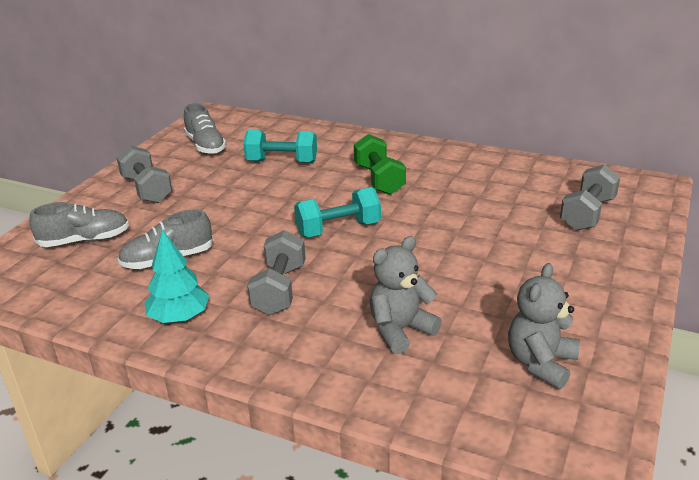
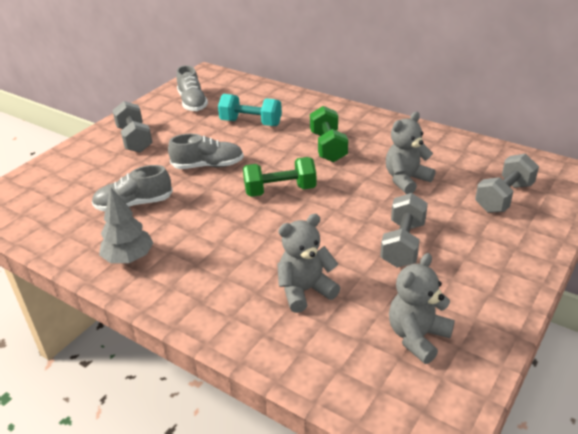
camera: 10 degrees right, 5 degrees up
(84, 240) = (74, 181): grey shoe -> grey shoe (208, 166)
(179, 317) = (129, 257): turquoise tree -> grey tree
(279, 289) = (215, 241): grey dumbbell -> grey dumbbell (403, 244)
(338, 229) = (280, 190): turquoise dumbbell -> green dumbbell
(477, 206) = (406, 180): none -> grey teddy bear

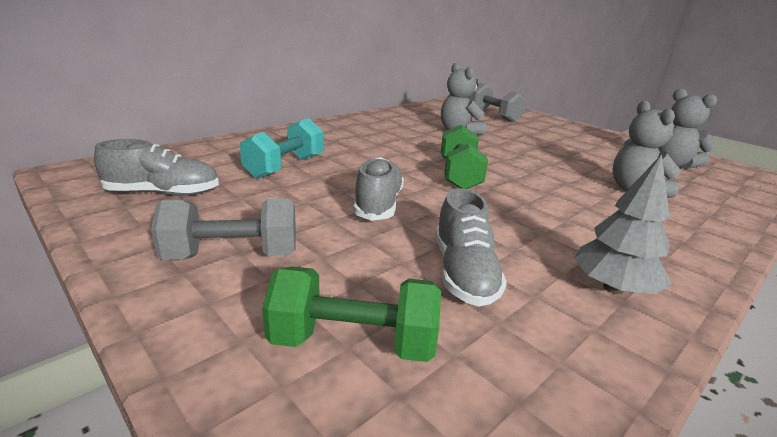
camera: 80 degrees left, 10 degrees down
(328, 147) = (381, 144): green dumbbell -> green dumbbell (353, 342)
(403, 244) = (556, 148): grey dumbbell -> none

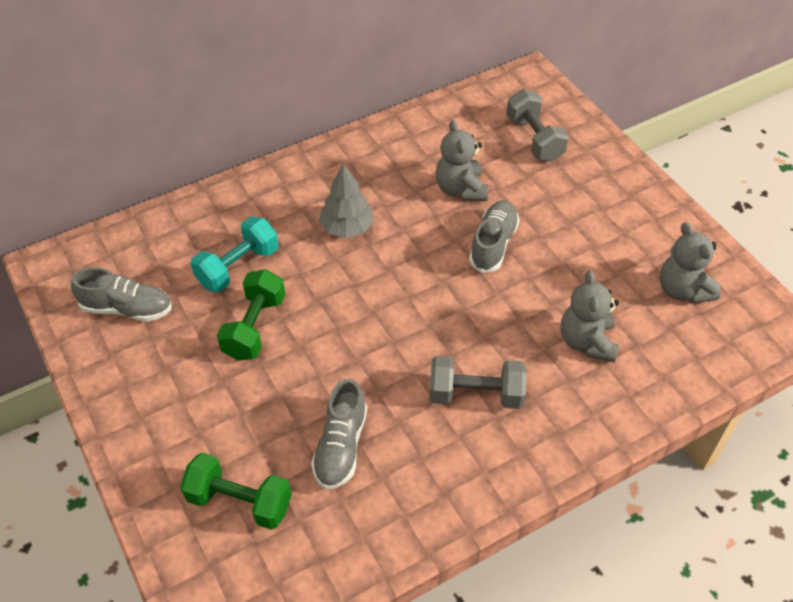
camera: 15 degrees right, 25 degrees up
(232, 256) = (176, 404): grey dumbbell -> grey dumbbell (475, 394)
(378, 204) = (307, 344): grey shoe -> grey shoe (493, 244)
(459, 175) = (409, 296): green dumbbell -> green dumbbell (254, 327)
(613, 288) = (448, 479): grey tree -> grey tree (347, 227)

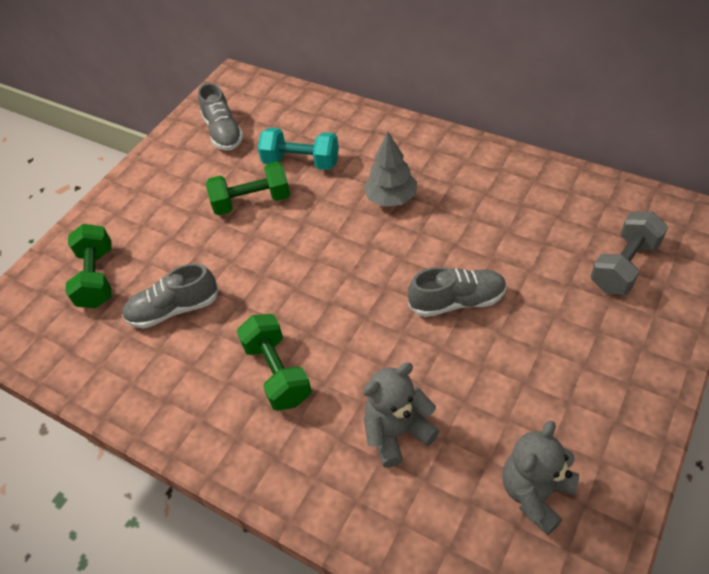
camera: 65 degrees right, 0 degrees up
(460, 189) = (502, 245): grey teddy bear -> none
(475, 394) = (277, 372): grey dumbbell -> green dumbbell

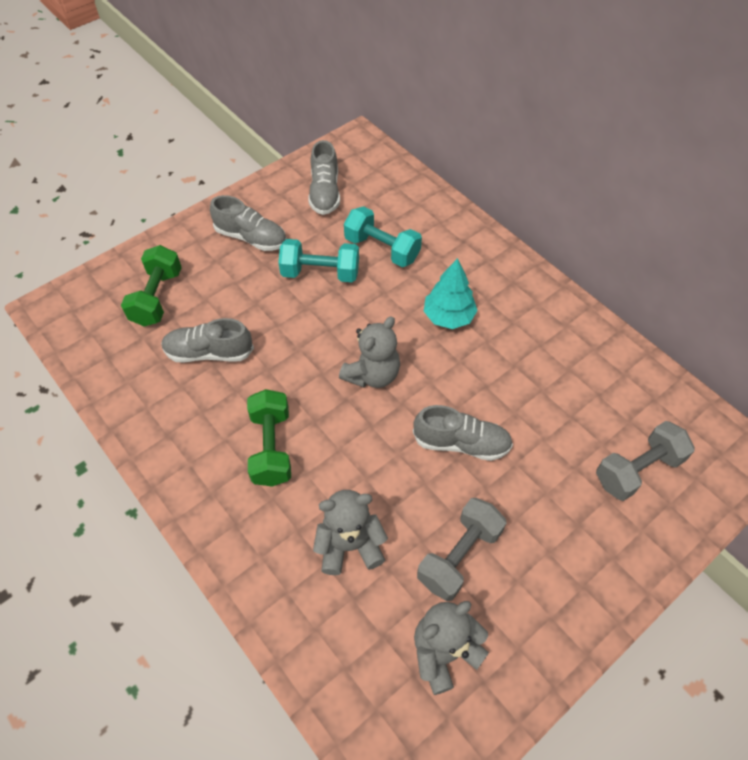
camera: 15 degrees right, 5 degrees up
(169, 193) = (251, 238): none -> grey shoe
(252, 202) = (320, 273): green dumbbell -> turquoise dumbbell
(344, 272) = (372, 374): none -> grey teddy bear
(391, 198) = (448, 316): grey tree -> turquoise tree
(505, 400) = (459, 556): none -> grey dumbbell

